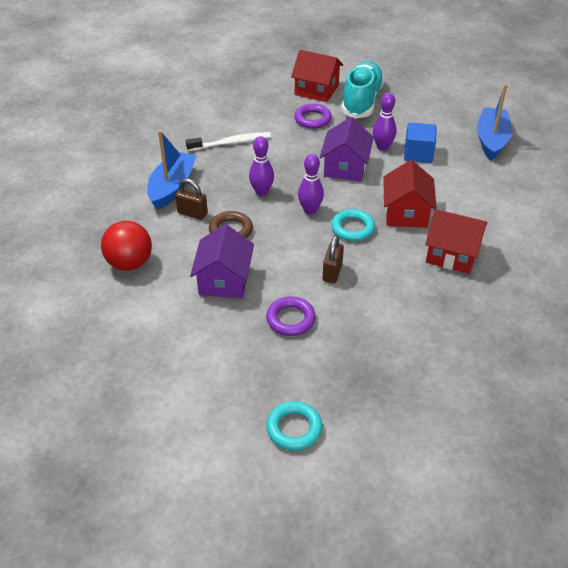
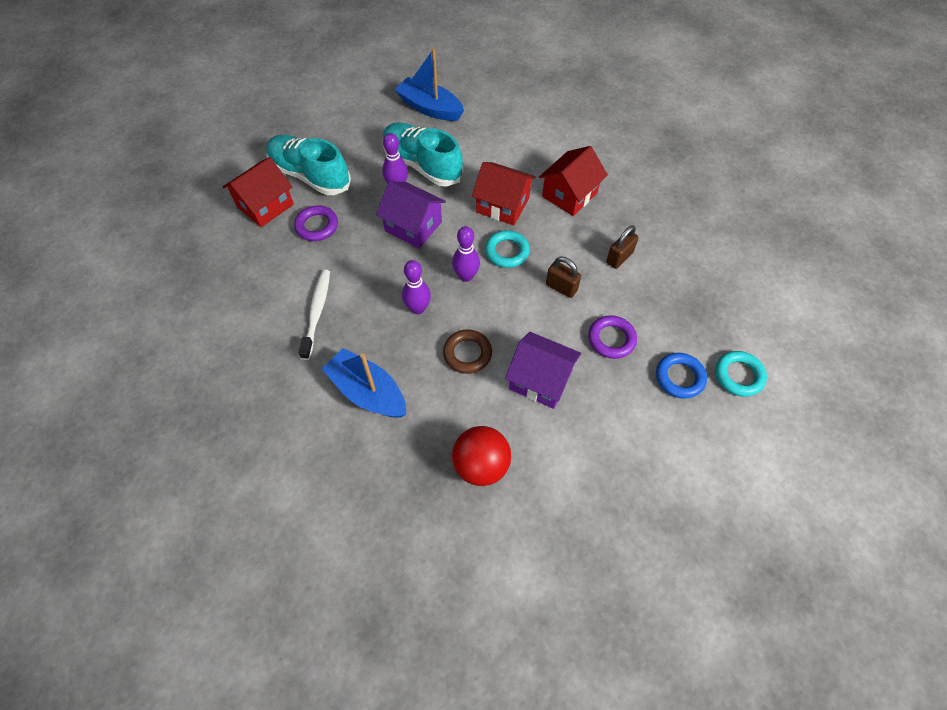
camera: 70 degrees left, 15 degrees up
(192, 213) = (423, 382): brown padlock -> brown padlock (619, 258)
(270, 379) = (679, 377): none -> blue ring
(418, 154) = (422, 165): blue cube -> turquoise shoe

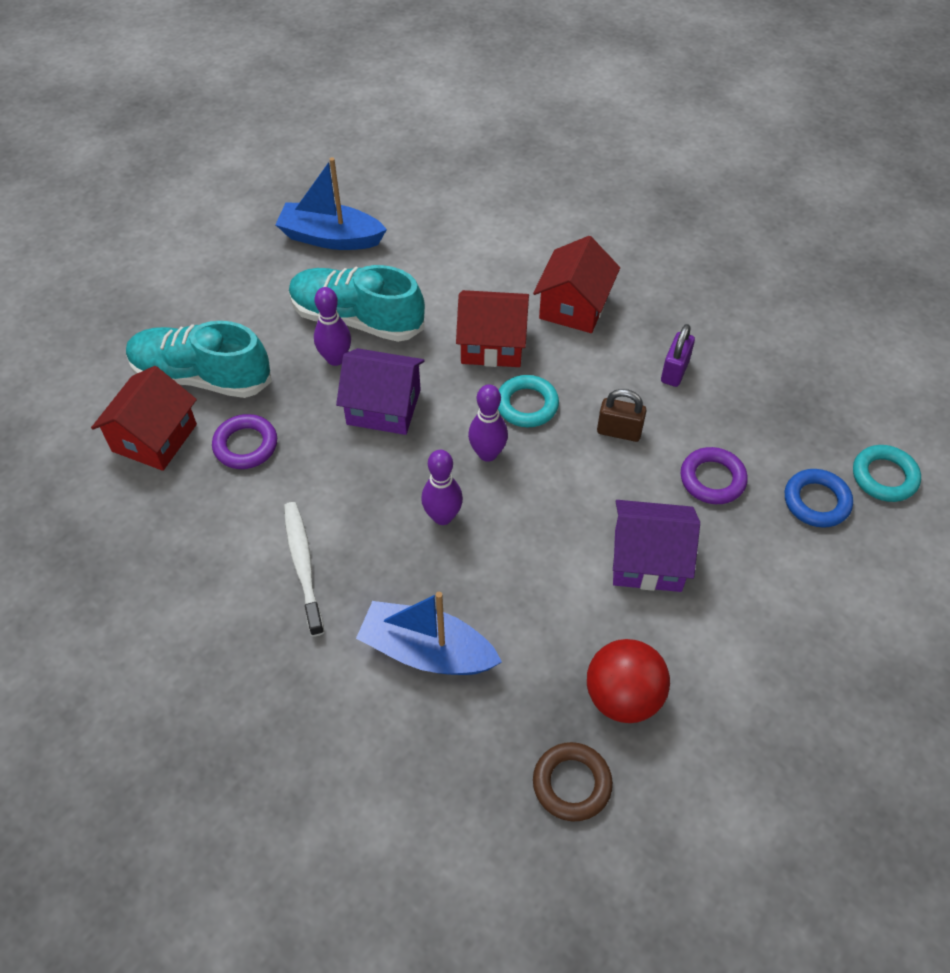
camera: 20 degrees left, 5 degrees down
(467, 353) = (537, 556): brown ring -> brown ring (572, 784)
(619, 258) = (674, 371): brown padlock -> purple padlock

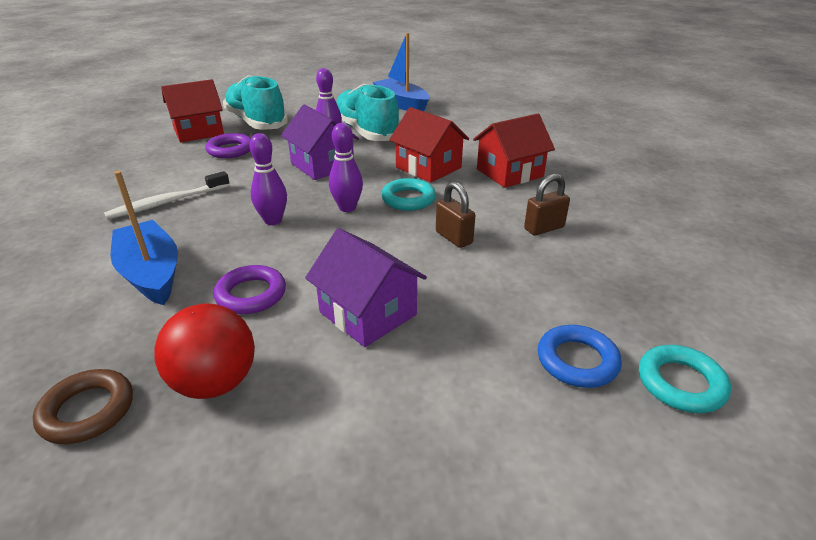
camera: 40 degrees right, 20 degrees down
(303, 565) = (167, 202): white toothbrush -> white toothbrush turned 150 degrees counterclockwise
(674, 371) = (544, 228): purple padlock -> brown padlock
(712, 479) = (492, 296): purple ring -> purple ring (251, 294)

